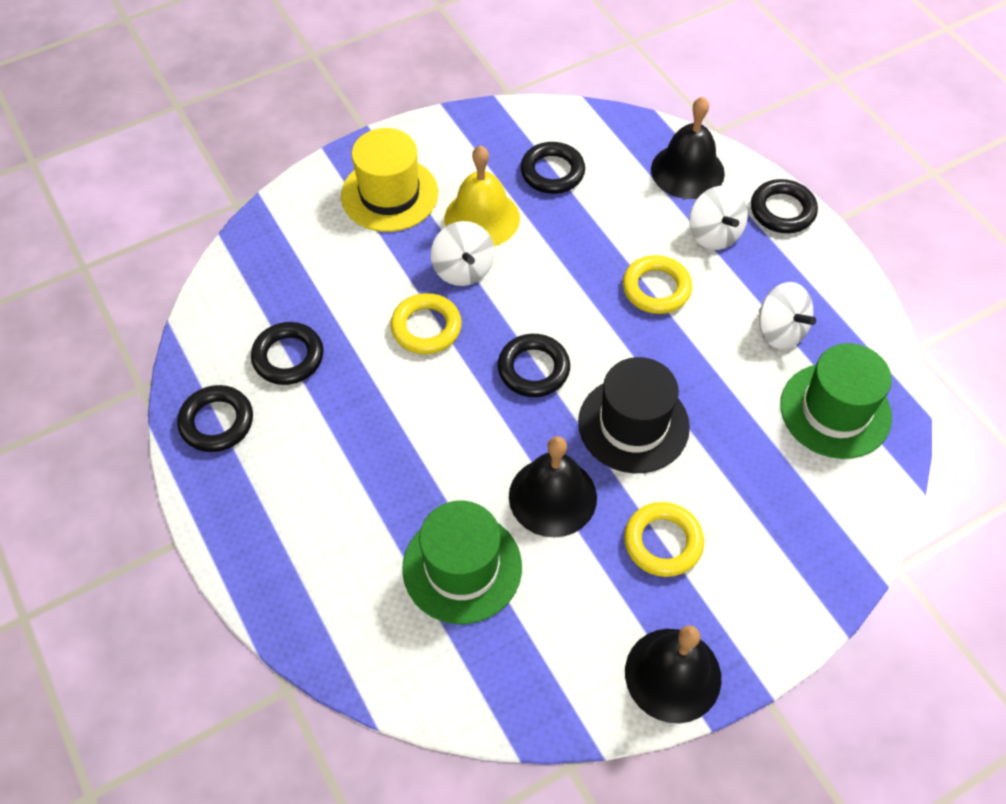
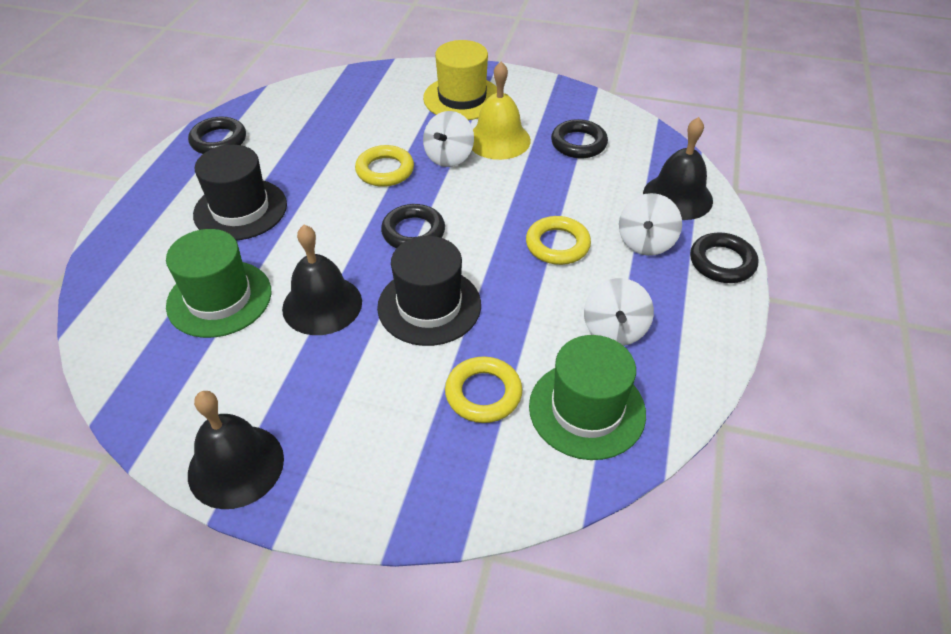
camera: 45 degrees right, 10 degrees down
(288, 357) = (295, 136): black ring -> none
(352, 473) = (240, 209): none -> black hat
(663, 542) = (347, 385): yellow ring -> yellow ring (483, 393)

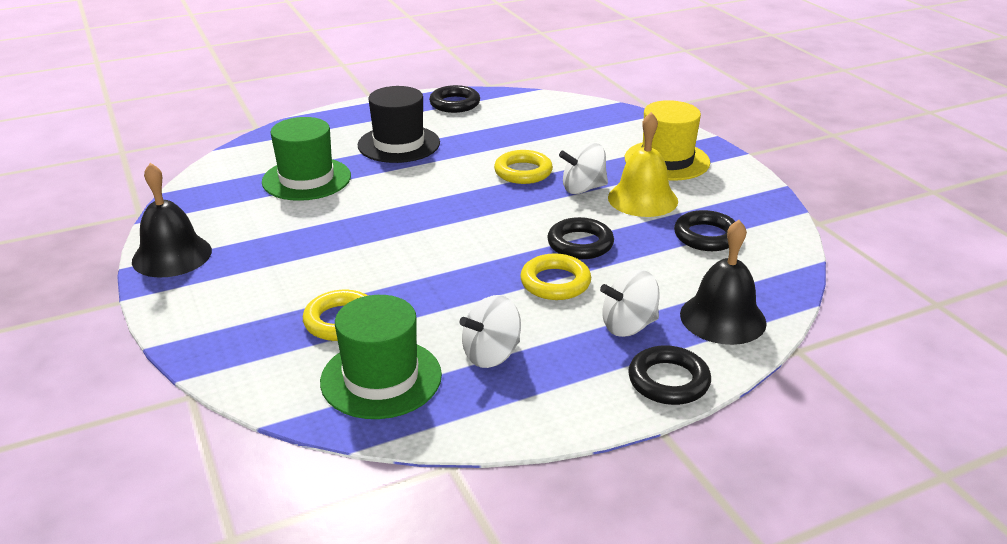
camera: 50 degrees right, 15 degrees down
(322, 305) = (348, 216): black bell -> none
(413, 232) = (472, 214): black ring -> black ring (580, 244)
(429, 306) = (403, 257): black hat -> none

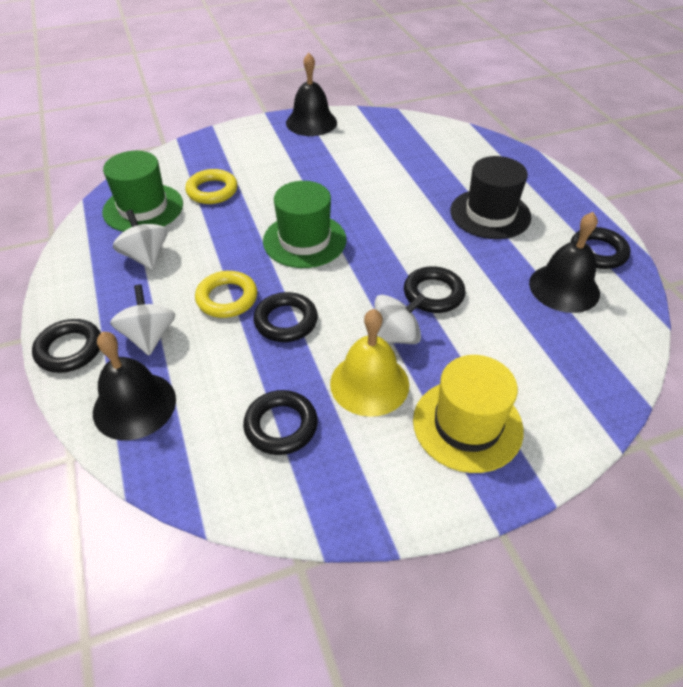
camera: 95 degrees right, 15 degrees up
(306, 179) = (418, 167): green hat -> green hat (304, 240)
(504, 119) = (564, 288): none -> black bell
(523, 172) = (433, 294): yellow ring -> black ring
(583, 188) = (395, 336): white spinning top -> white spinning top turned 75 degrees clockwise

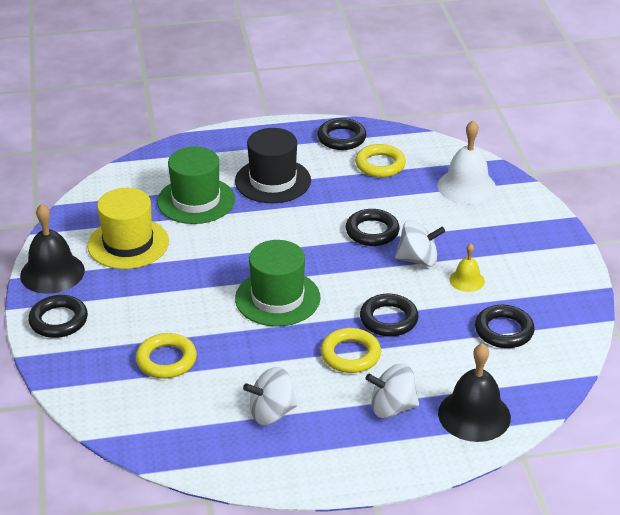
camera: 80 degrees left, 10 degrees down
(69, 349) = (400, 463): black ring -> black ring (58, 320)
(143, 208) = (180, 417): green hat -> green hat (196, 200)
(369, 383) = (467, 280): yellow bell -> yellow bell, size x0.55
(395, 336) = (418, 259): white spinning top -> white spinning top turned 105 degrees clockwise
(467, 425) = (511, 239): yellow hat -> yellow hat (128, 243)
(562, 370) = (466, 186): none -> white bell
(564, 288) = (380, 165): black bell -> yellow ring

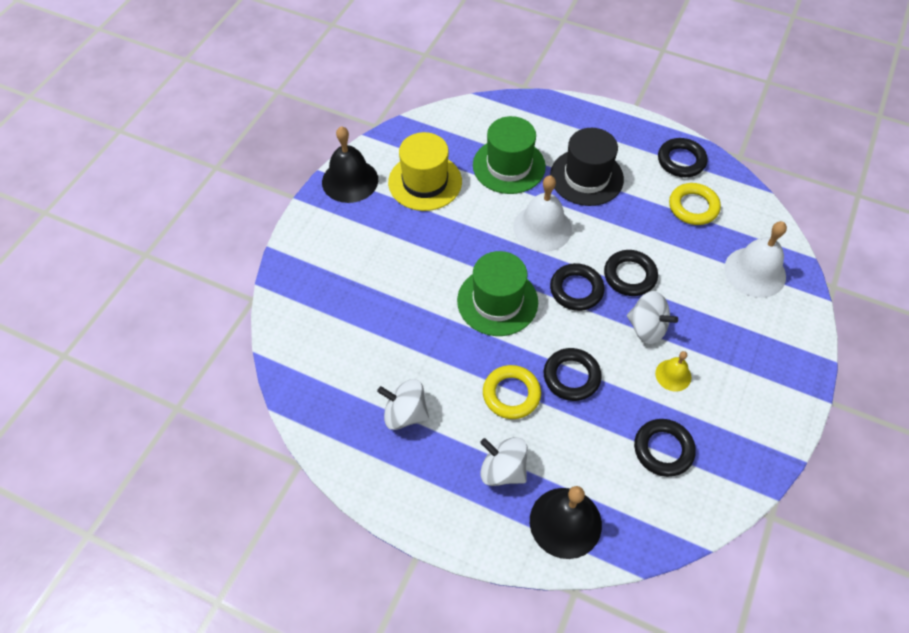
camera: 35 degrees right, 20 degrees up
(58, 320) = (320, 229): black ring -> black ring (576, 290)
(166, 360) = (367, 313): yellow ring -> none
(268, 231) = (542, 228): none -> white bell

